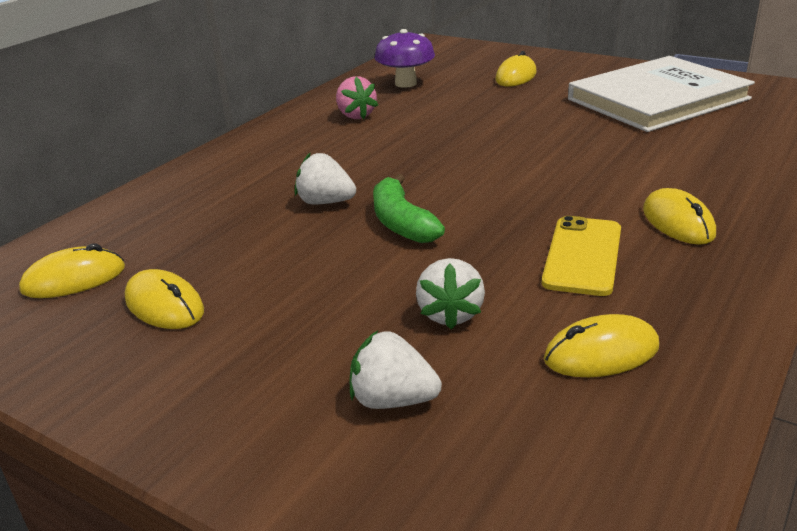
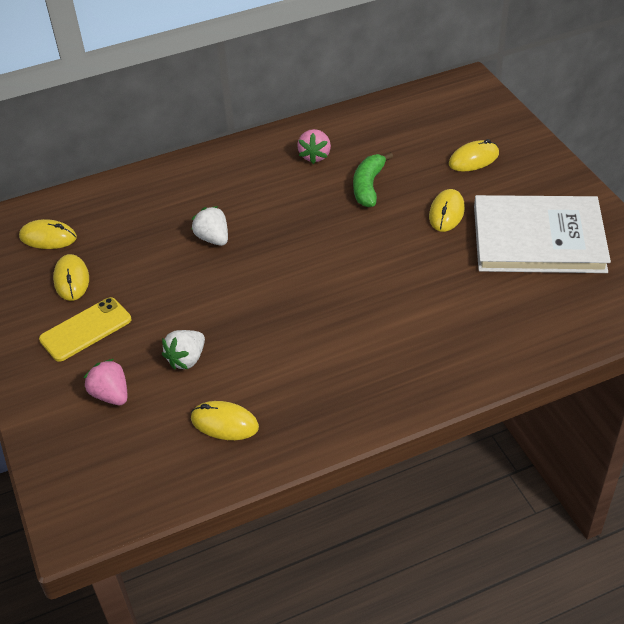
camera: 35 degrees right, 15 degrees up
(392, 400) = (111, 395): white strawberry -> pink strawberry
(401, 223) = (234, 278): green banana -> green banana (368, 186)
(406, 83) = (387, 131): purple mushroom -> none
(582, 256) = (296, 357): yellow phone -> yellow phone (86, 329)
(678, 222) = (380, 362): yellow mouse -> yellow mouse (446, 213)

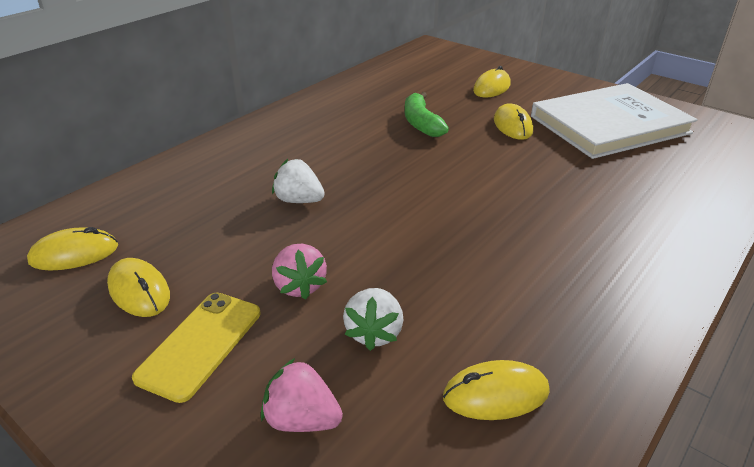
camera: 30 degrees left, 10 degrees down
(315, 156) = (347, 113): pink strawberry -> pink strawberry (299, 286)

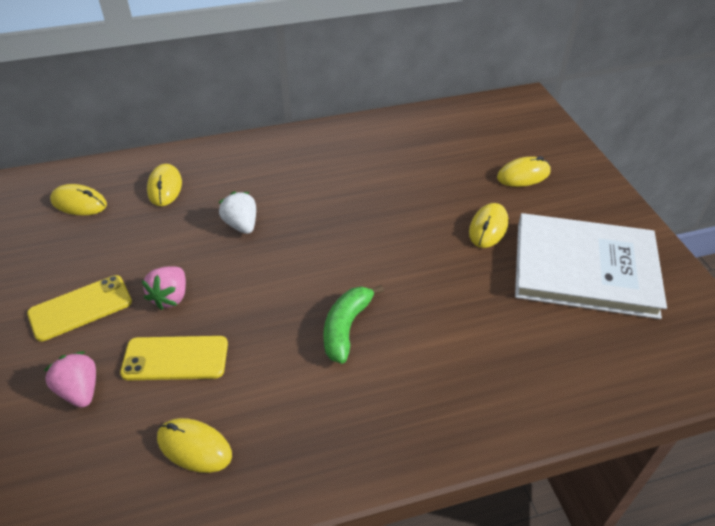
camera: 35 degrees right, 10 degrees up
(139, 291) = (86, 250): yellow mouse -> yellow mouse (165, 187)
(374, 333) = (175, 358): white strawberry -> yellow phone
(421, 123) = (411, 190): green banana -> green banana (346, 328)

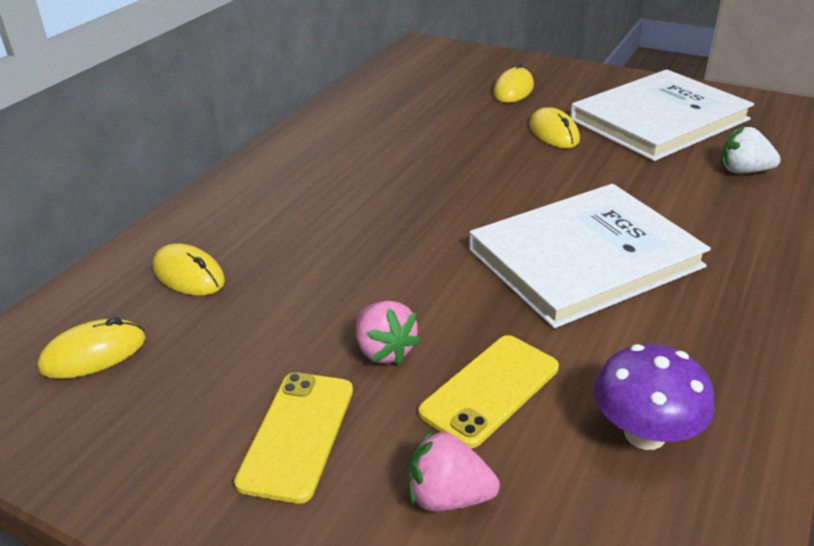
camera: 45 degrees left, 10 degrees down
(194, 447) = (644, 434): yellow mouse -> purple mushroom
(241, 225) = (342, 252): white strawberry -> white strawberry (743, 171)
(346, 328) = (584, 258): green banana -> white book

